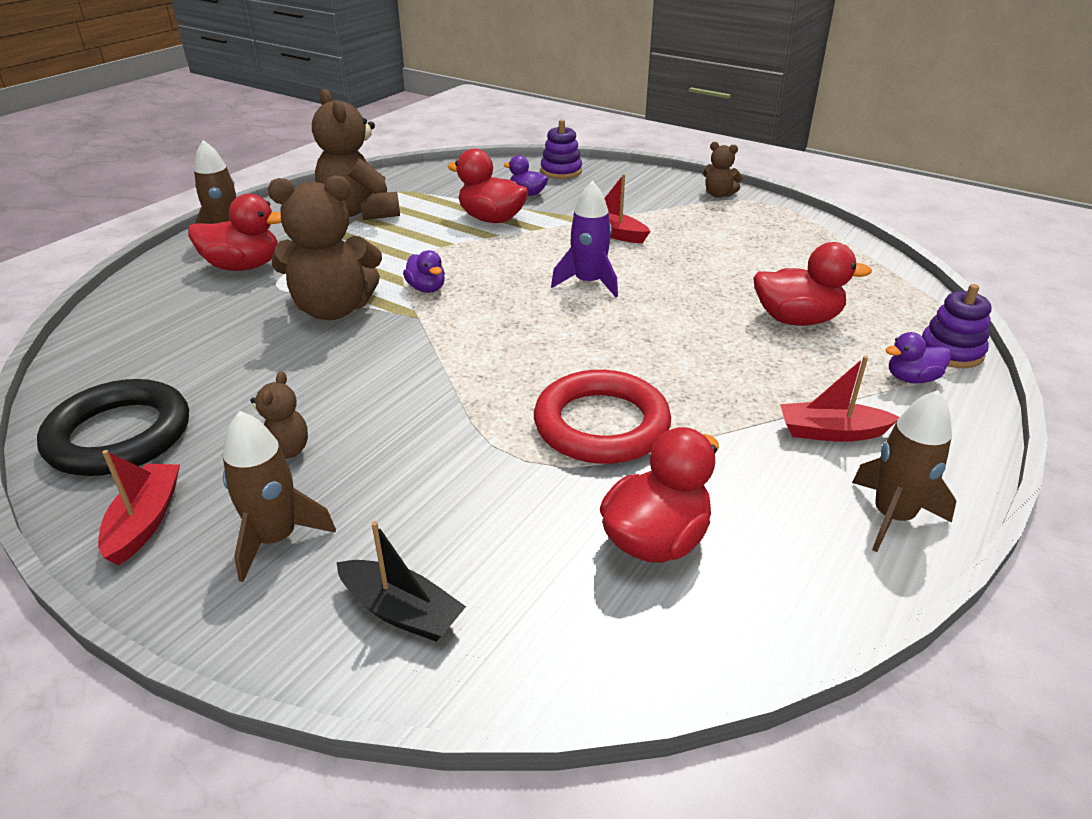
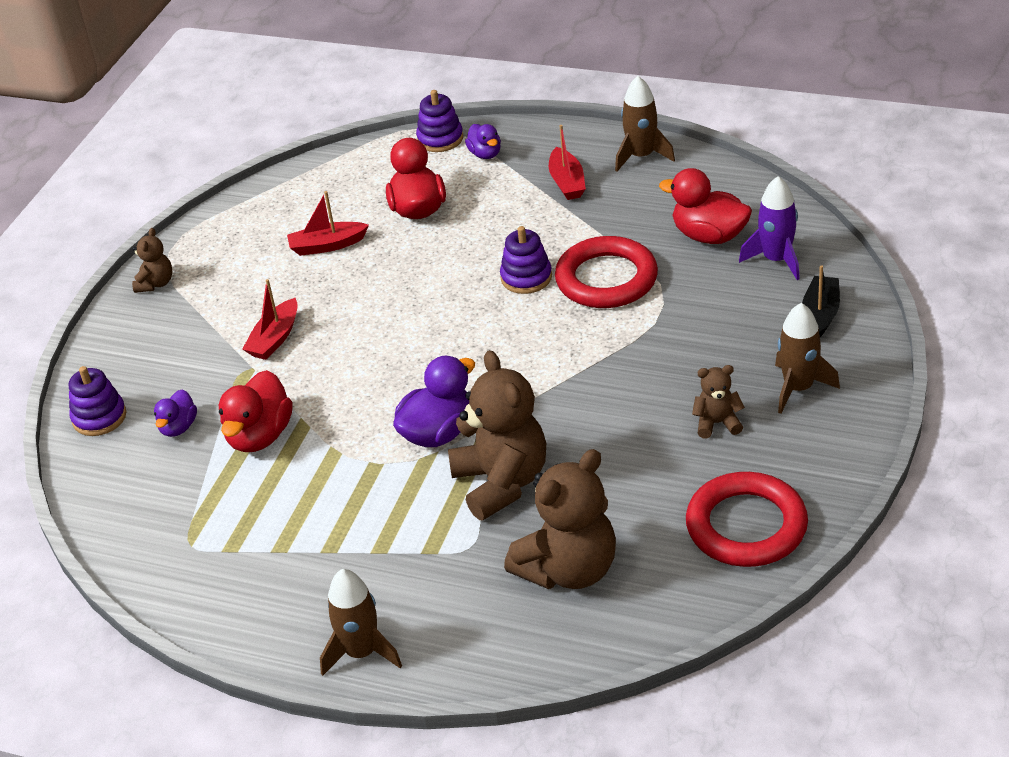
camera: 100 degrees left, 5 degrees up
(119, 435) = (746, 526): black ring -> red ring
(145, 521) = (820, 458): red boat -> red boat (327, 245)
(243, 266) = (436, 595): red duck -> none
(360, 212) = (264, 556): brown teddy bear -> brown teddy bear (569, 569)
(426, 288) = (438, 433): purple duck -> purple duck, size x1.71
(588, 283) = (391, 331): purple rocket -> purple rocket (776, 260)
(634, 368) = (526, 277): none -> purple stacking toy

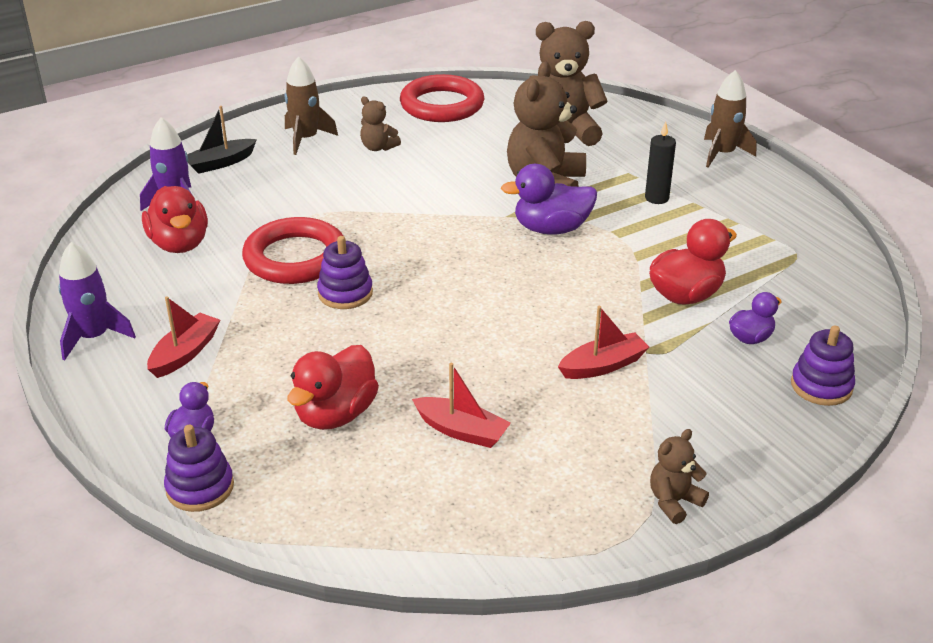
camera: 145 degrees left, 5 degrees down
(376, 534) = (656, 198): none -> black candle
(641, 156) = (94, 337): brown rocket -> purple rocket

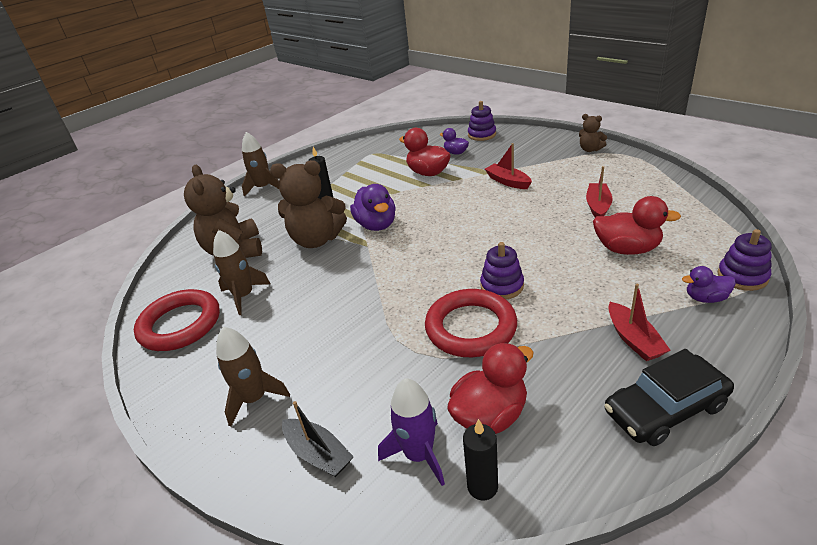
camera: 100 degrees left, 0 degrees up
(94, 337) = (665, 409): purple rocket -> black car
(121, 226) = (482, 487): none -> black candle
(185, 353) = (633, 339): red boat -> red boat turned 120 degrees counterclockwise
(378, 147) = (268, 340): brown teddy bear -> none
(462, 136) = (244, 296): none -> brown rocket

